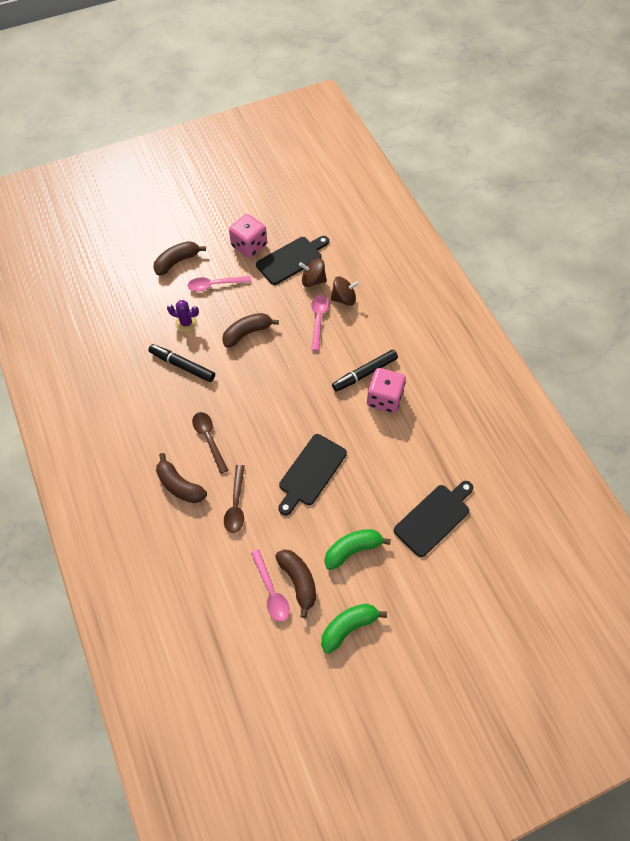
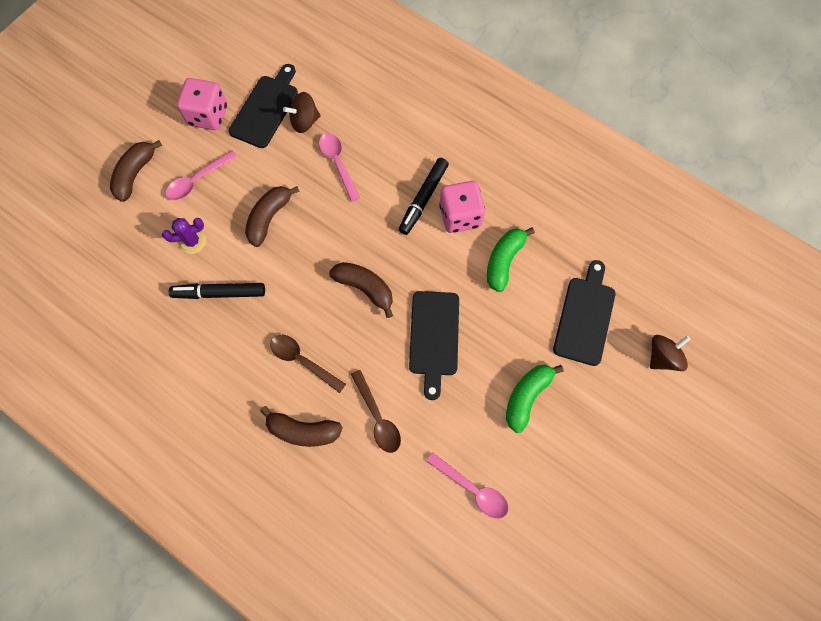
camera: 30 degrees left, 10 degrees up
(298, 581) = (493, 462): brown banana -> brown banana (365, 288)
(344, 299) = (351, 126): brown spinning top -> brown spinning top (662, 357)
(348, 627) = (572, 480): green banana -> green banana (504, 261)

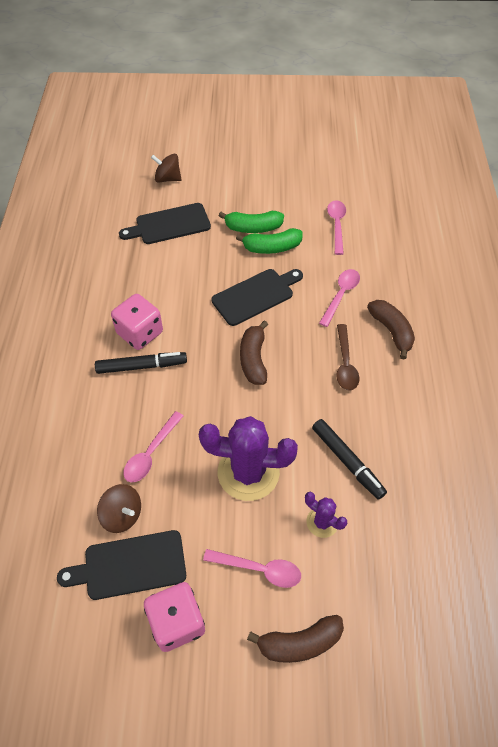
camera: 125 degrees left, 15 degrees down
(269, 218) = (248, 472): brown banana -> purple cactus
(378, 417) = (341, 295): brown spoon -> pink spoon
(504, 261) = (160, 287): green banana -> green banana (272, 247)

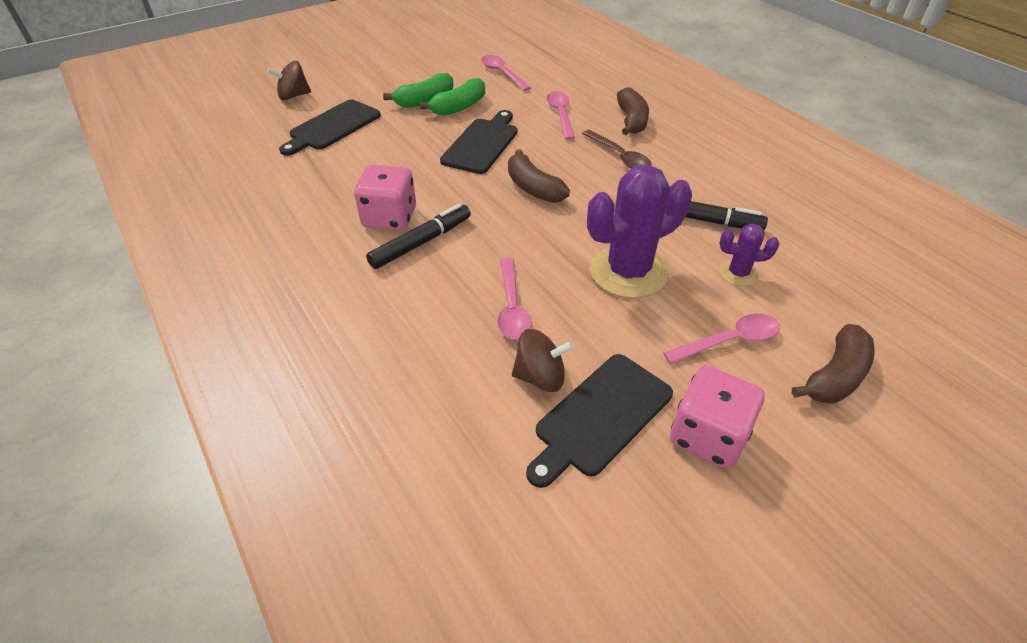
camera: 35 degrees left, 10 degrees down
(391, 331) = (631, 121): brown banana -> brown banana turned 60 degrees clockwise

